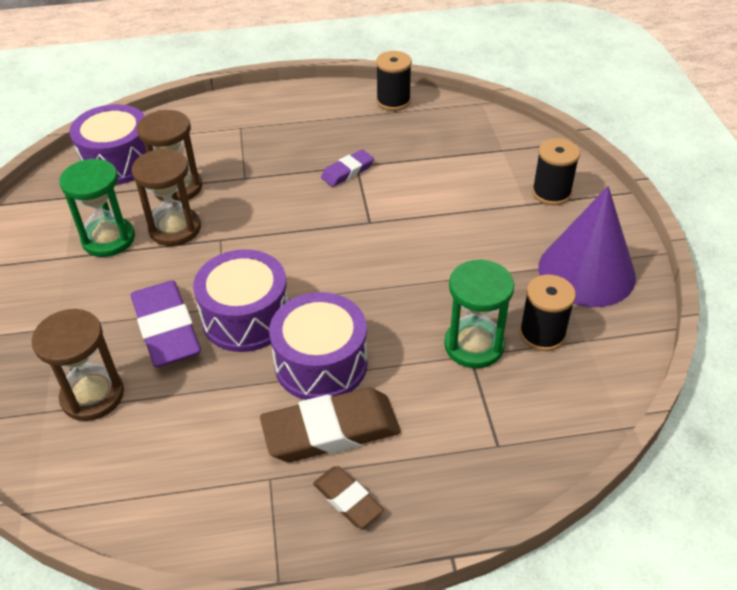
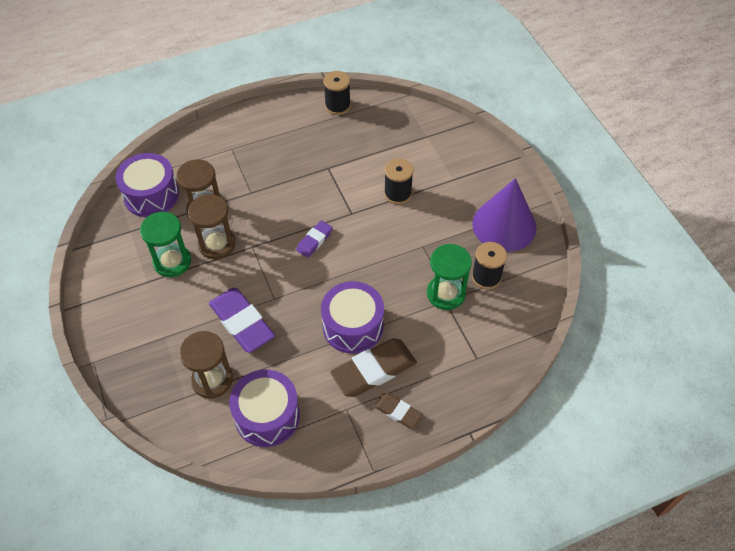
camera: 15 degrees left, 10 degrees up
(246, 317) = (292, 303): purple drum -> purple drum (267, 416)
(347, 171) = (323, 174): purple eraser -> purple eraser (314, 241)
(551, 193) = (468, 167): black spool -> black spool (397, 193)

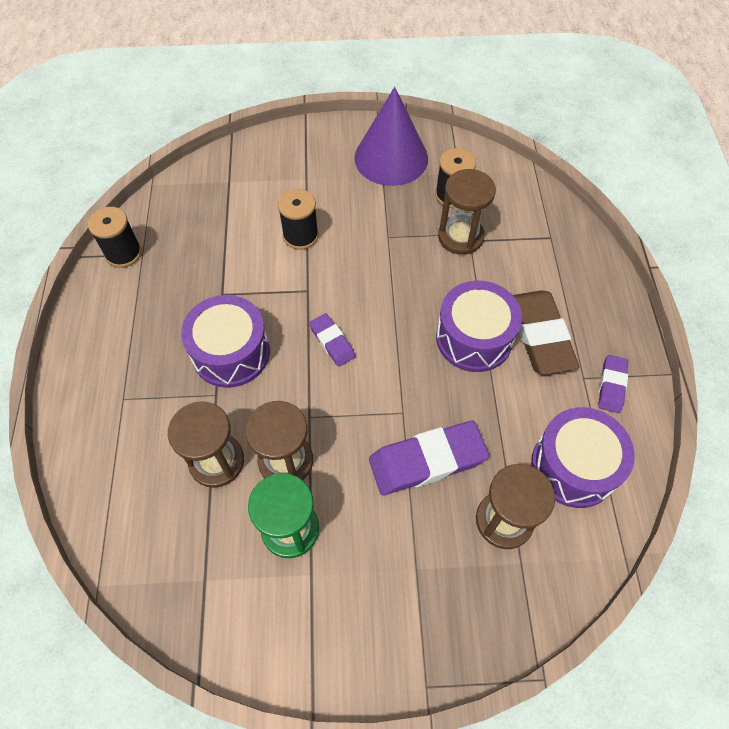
camera: 70 degrees left, 5 degrees up
(151, 195) = (150, 532): purple drum -> purple drum (231, 353)
(346, 430) = (611, 385): none -> purple eraser
(397, 412) = (599, 328): brown eraser -> none
(446, 293) = (460, 237): green hourglass -> brown hourglass

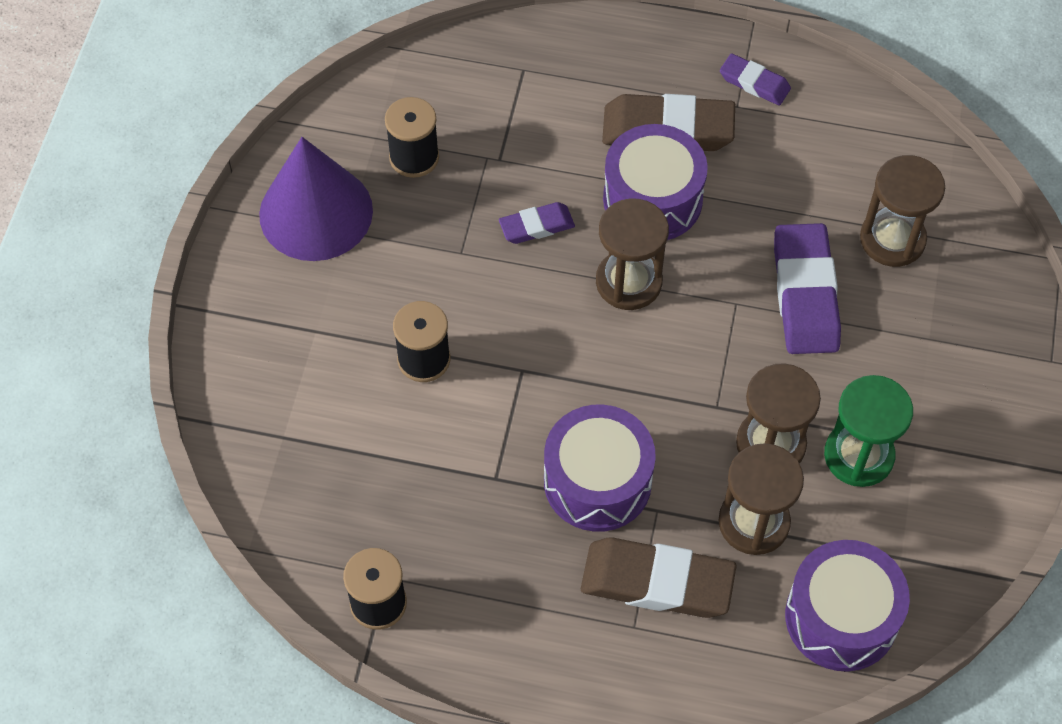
camera: 75 degrees left, 0 degrees up
(158, 406) = (657, 582): none -> brown eraser
(332, 342) = (614, 357): purple eraser -> purple eraser (536, 226)
(460, 237) = (490, 168): brown hourglass -> brown hourglass (628, 282)
(573, 466) = (844, 154): purple drum -> purple drum (841, 617)

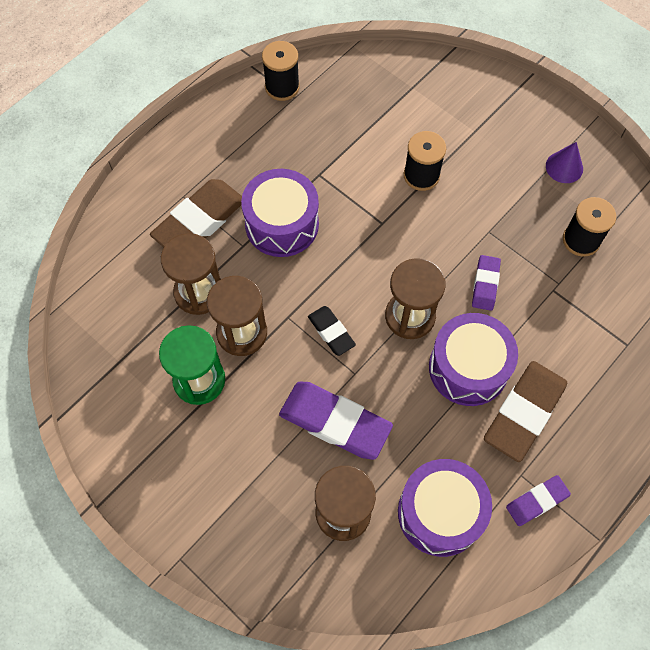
camera: 120 degrees right, 5 degrees up
(316, 212) = (564, 167): purple cone -> purple cone, size x0.46
(704, 351) = (331, 332): none -> black eraser
(841, 617) = (109, 304): purple drum -> purple drum (440, 513)

